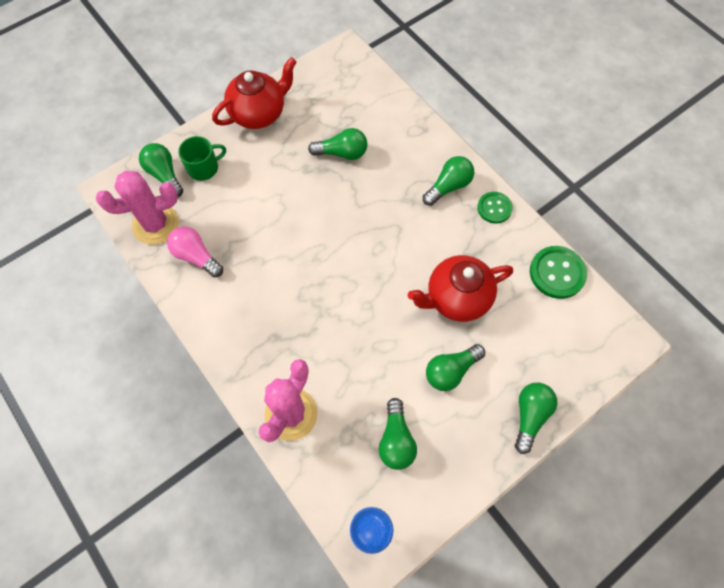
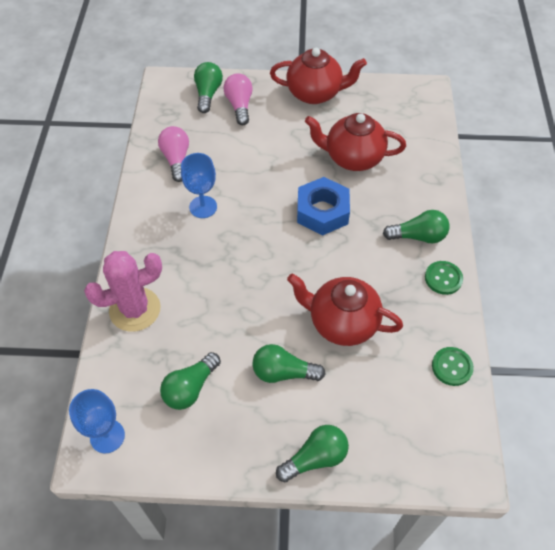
camera: 40 degrees right, 10 degrees down
(155, 224) = (170, 121): pink cactus -> none
(204, 167) = (239, 105): green mug -> pink light bulb
(261, 283) = (203, 207): none -> blue goblet
(342, 153) = (352, 158): green light bulb -> red teapot
(361, 217) = (322, 211): none -> blue nut
(557, 273) = (452, 367): green button -> green button, size x0.65

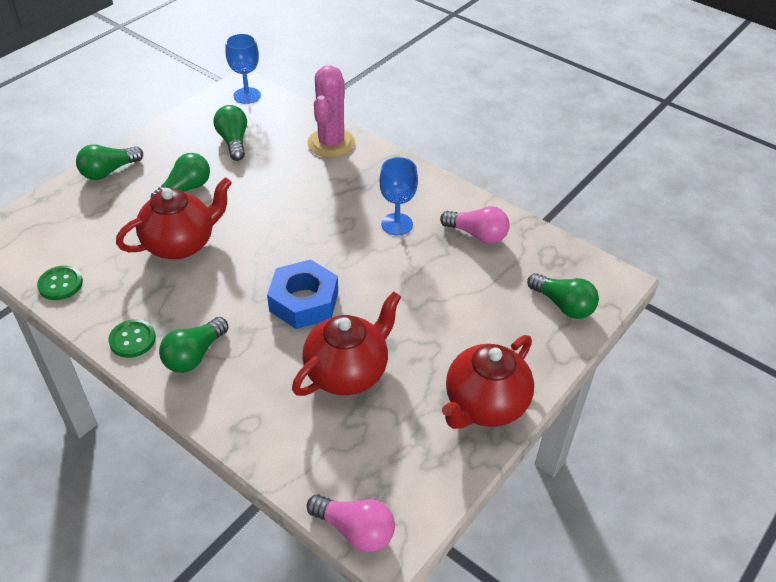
camera: 125 degrees right, 10 degrees down
(239, 105) = (520, 322): pink light bulb -> pink light bulb (355, 530)
(315, 458) = (109, 171): green light bulb -> green light bulb turned 45 degrees clockwise

